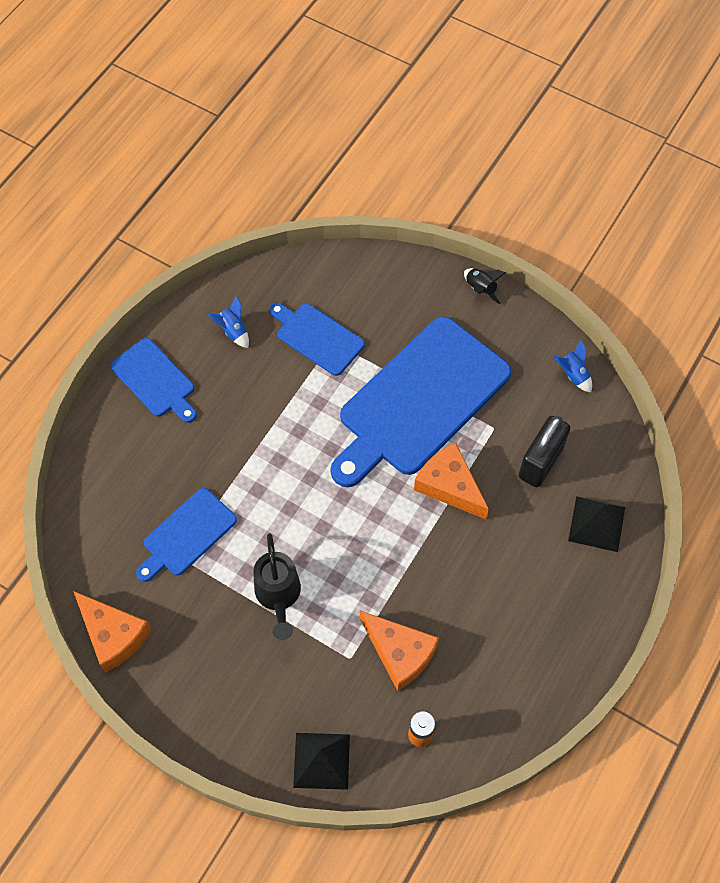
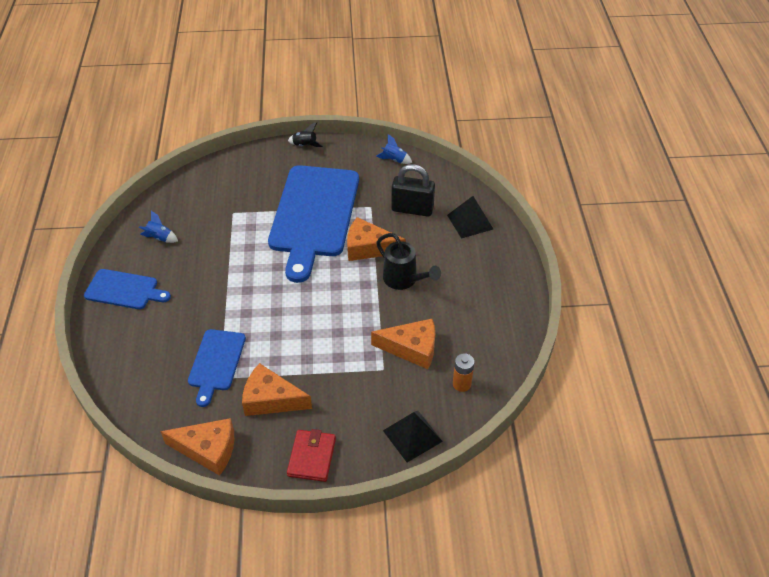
camera: 35 degrees left, 15 degrees down
(204, 714) = (311, 457): none -> red wallet
(211, 617) = (271, 399): none -> orange cheese
(278, 596) = (308, 362): black watering can -> black watering can (404, 280)
(317, 337) = (220, 215): blue cutting board -> none
(540, 462) = (412, 209): black padlock -> black padlock turned 75 degrees counterclockwise

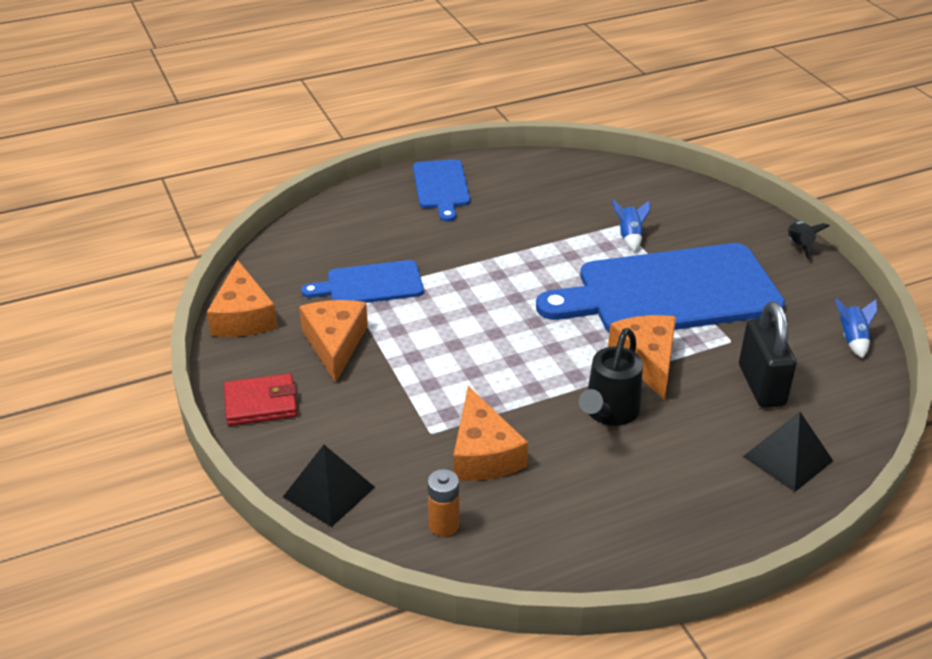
camera: 70 degrees right, 10 degrees down
(160, 238) = (536, 185): blue rocket -> blue rocket (630, 237)

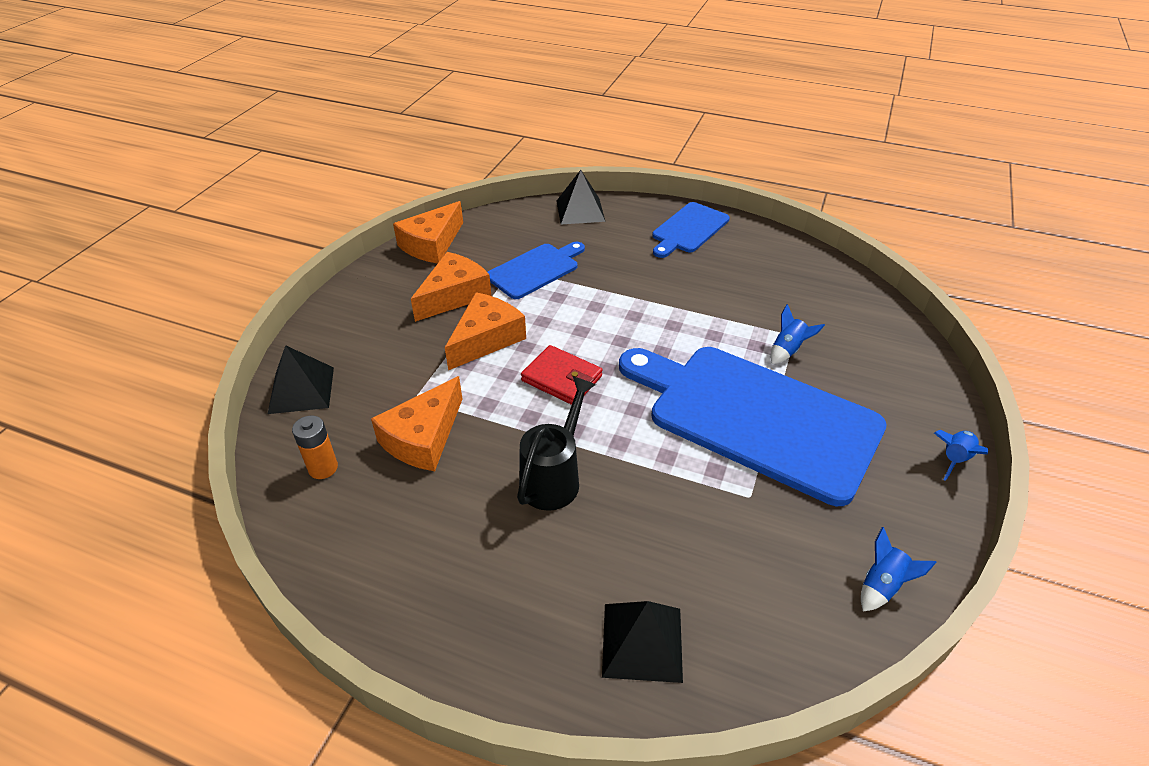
camera: 45 degrees right, 5 degrees up
(261, 403) = (356, 305): red wallet -> red wallet (562, 378)
(331, 217) = (580, 211): none -> black pyramid
(370, 284) = (535, 269): blue cutting board -> blue cutting board turned 105 degrees clockwise
(609, 412) = (554, 477): black watering can -> black watering can turned 135 degrees clockwise
(647, 360) = (649, 459): orange cheese -> orange cheese (486, 339)
(761, 385) = (718, 556): black padlock -> none
(799, 246) = (954, 459): black rocket -> blue rocket

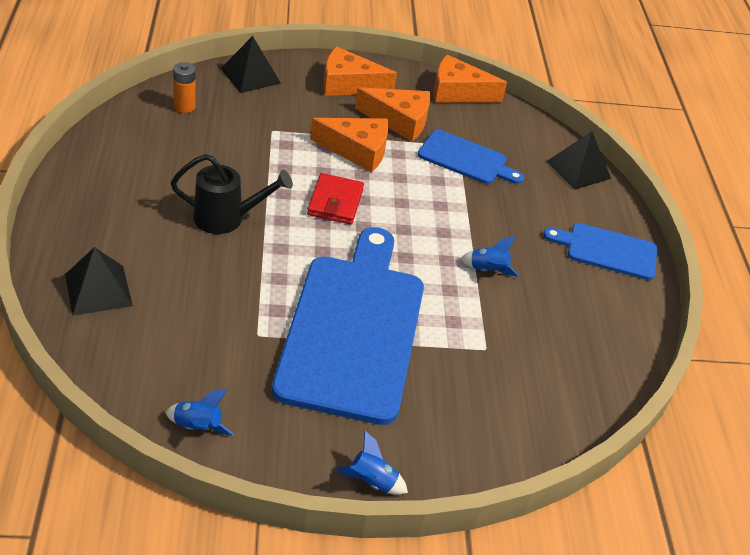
camera: 60 degrees right, 0 degrees up
(423, 438) = (234, 144): orange cheese -> orange cheese (348, 84)
(788, 350) = (459, 345): blue rocket -> blue rocket (487, 270)

